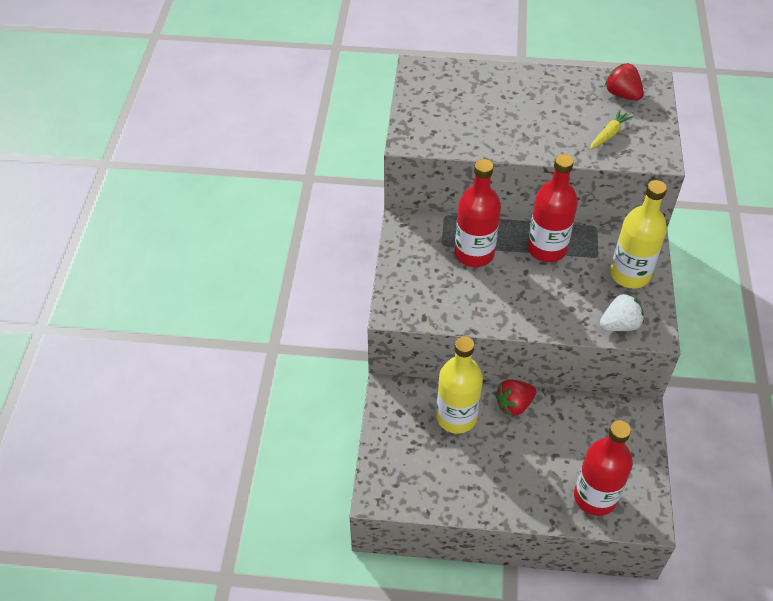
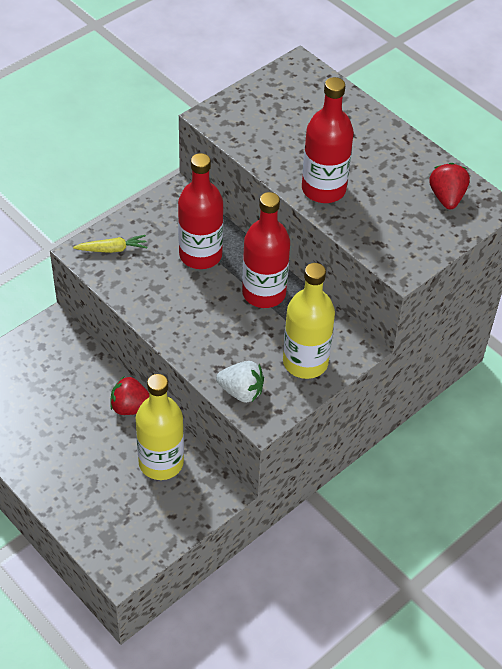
camera: 40 degrees right, 0 degrees up
(456, 417) = (77, 382): yellow bottle -> yellow bottle (161, 462)
(595, 497) = (103, 520): red bottle -> red bottle (323, 189)
(609, 134) = (385, 221): yellow carrot -> yellow carrot (112, 249)

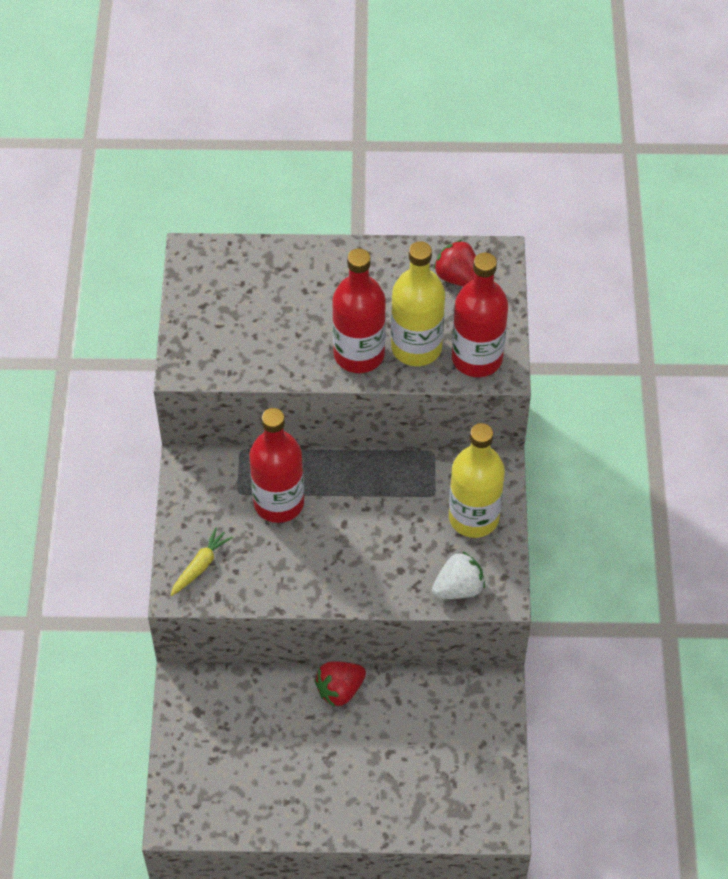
camera: 45 degrees left, 5 degrees up
(161, 462) = (420, 711): yellow bottle -> yellow bottle (416, 347)
(264, 293) = (370, 489): red bottle -> red bottle (477, 358)

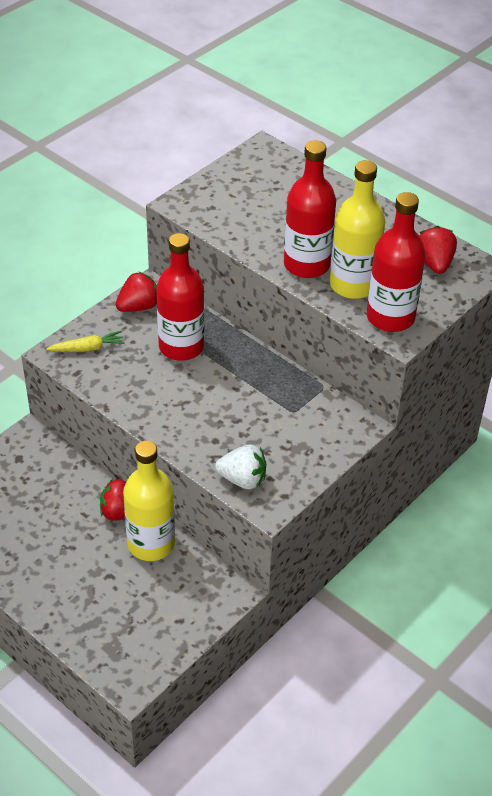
camera: 40 degrees right, 10 degrees down
(198, 490) = (138, 307): none -> red strawberry
(473, 517) = (306, 444): yellow bottle -> yellow bottle (151, 543)

